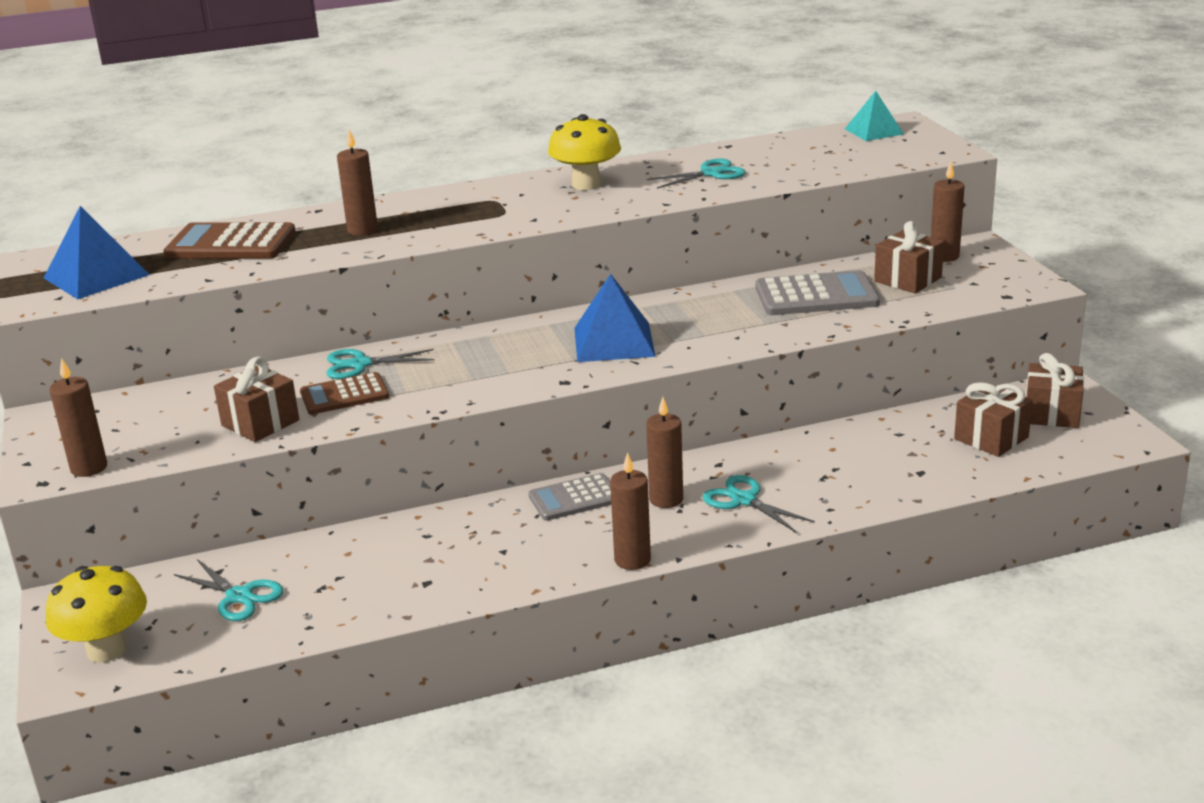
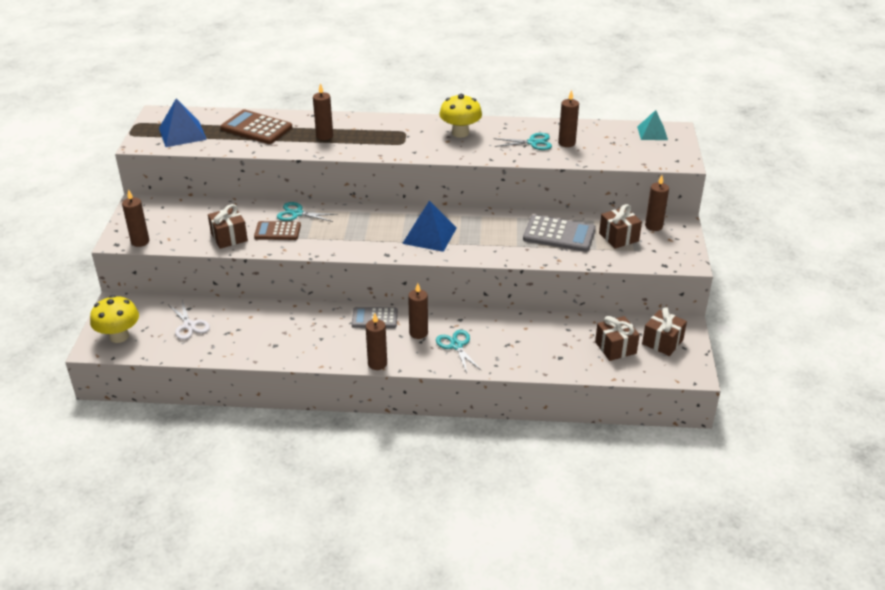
camera: 20 degrees right, 10 degrees up
(239, 596) = (189, 326): turquoise scissors -> white scissors
(762, 164) = (566, 143): none -> brown candle

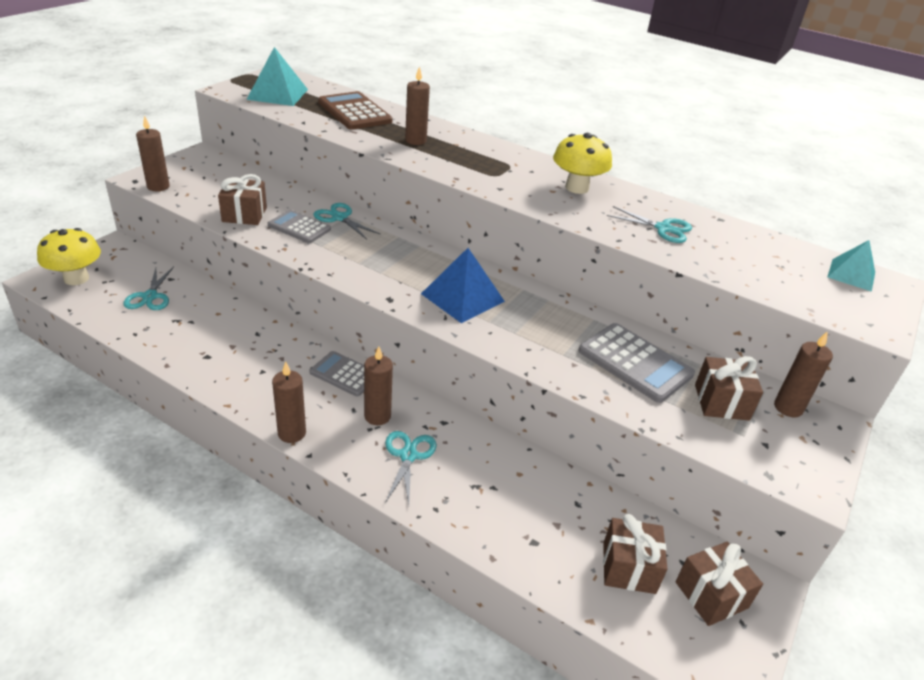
camera: 25 degrees right, 0 degrees up
(182, 133) = (277, 94): blue pyramid -> turquoise pyramid
(189, 326) = (150, 296): white scissors -> turquoise scissors
(277, 231) = (299, 227): brown calculator -> grey calculator
(566, 143) = (710, 244): brown candle -> none

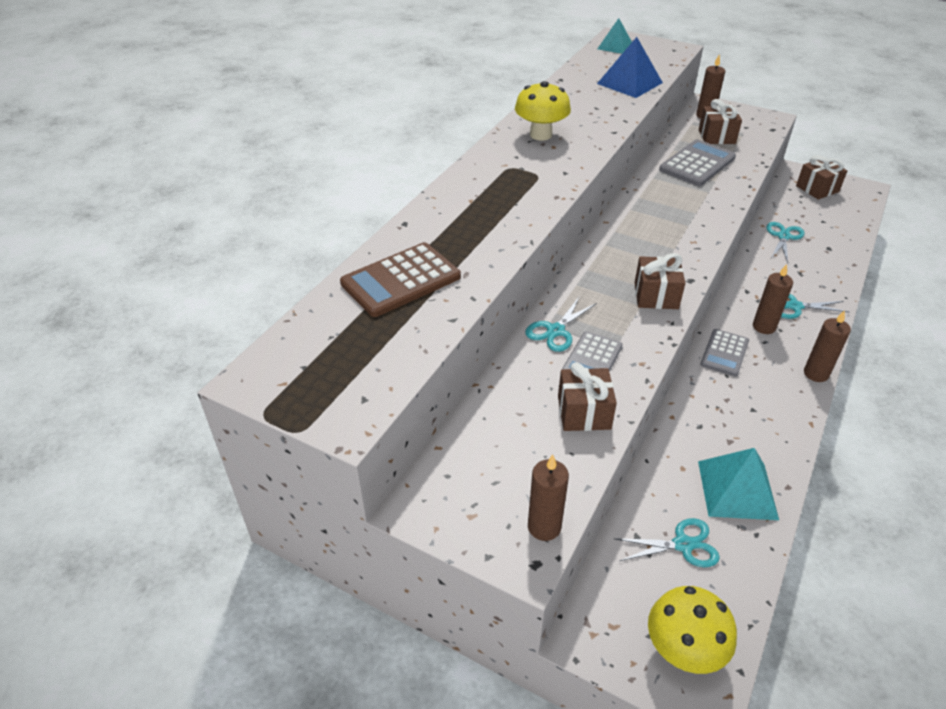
camera: 90 degrees left, 5 degrees up
(277, 94) = (353, 362): turquoise pyramid -> turquoise pyramid (737, 489)
(415, 141) = (474, 226): brown candle -> none
(462, 297) = (662, 240): blue pyramid -> blue pyramid (629, 83)
(629, 568) = (820, 214): brown gift -> brown gift (656, 295)
(663, 228) = (593, 102): turquoise scissors -> turquoise scissors (783, 237)

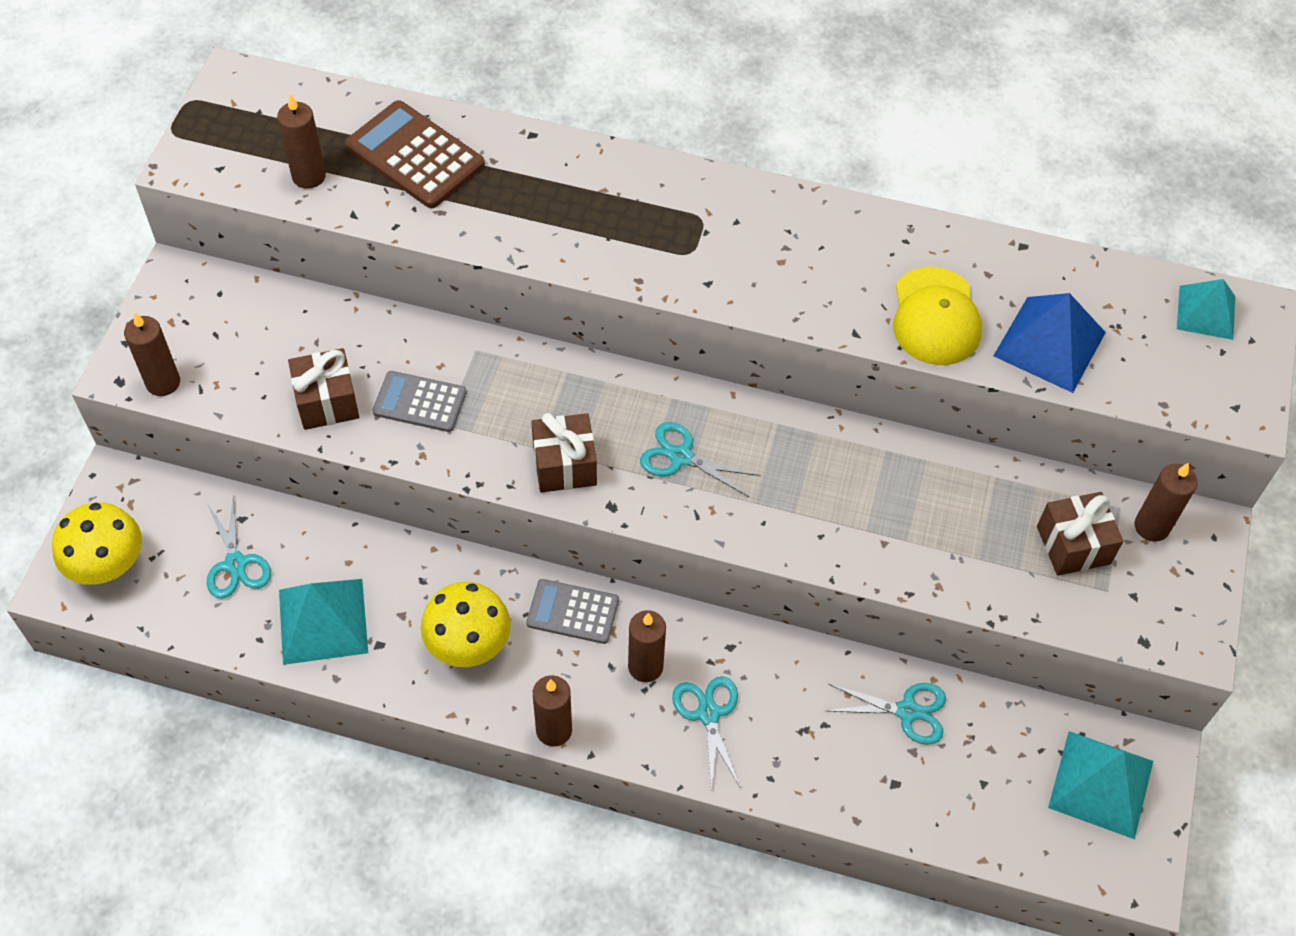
camera: 75 degrees right, 15 degrees up
(399, 341) = (309, 176): none -> brown candle
(541, 135) = (812, 242): yellow mushroom -> yellow mushroom (469, 645)
(555, 331) = (465, 359): turquoise scissors -> turquoise scissors (681, 457)
(606, 108) = (935, 317): none -> yellow cap
(697, 164) = (957, 514): grey calculator -> none
(817, 189) = (1100, 784): brown gift -> turquoise pyramid

